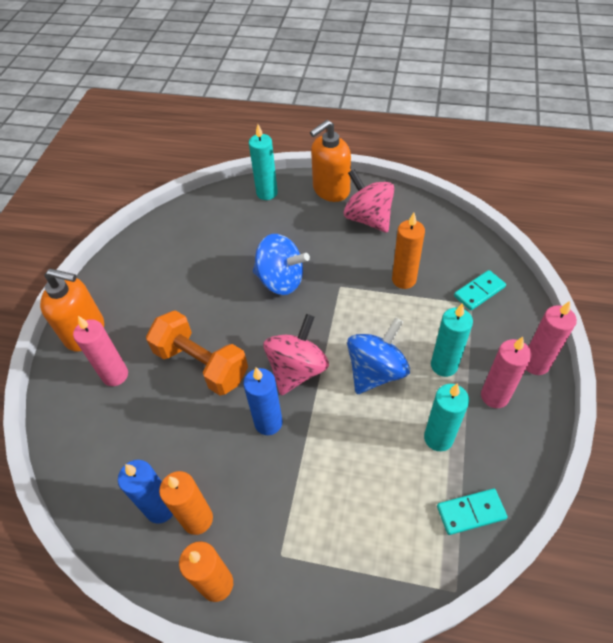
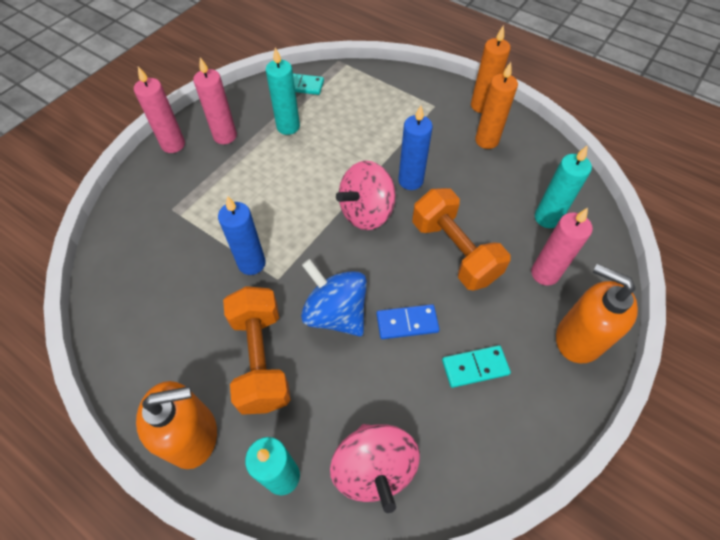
camera: 160 degrees left, 5 degrees up
(161, 508) = (513, 155): blue candle -> blue candle (251, 263)
(223, 294) = (407, 323): none -> blue domino
(316, 236) = (261, 359): none -> orange dumbbell
(368, 218) = (183, 358): pink spinning top -> pink spinning top (374, 468)
(376, 371) = (300, 186): blue spinning top -> none
(404, 280) = (210, 258): orange candle -> none
(444, 365) = (242, 169): turquoise candle -> turquoise candle (547, 218)
(479, 292) = (154, 217): turquoise domino -> turquoise domino (475, 367)

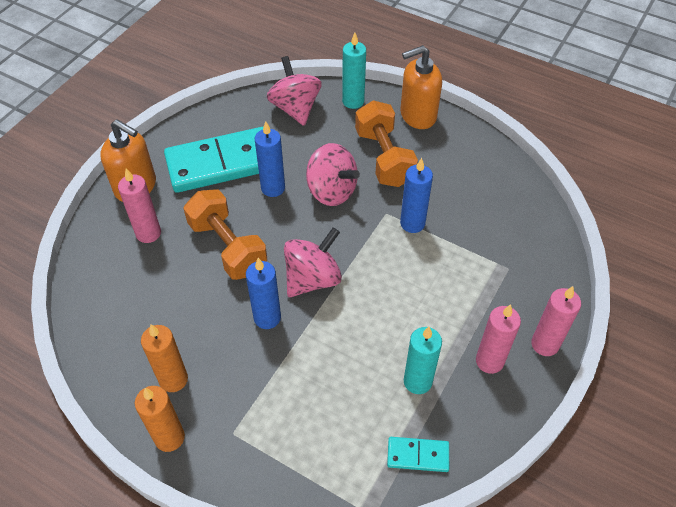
camera: 175 degrees right, 5 degrees down
(335, 313) = (331, 191): blue spinning top -> pink spinning top
(407, 323) = (273, 188): blue domino -> blue candle
(475, 367) = (222, 163): turquoise domino -> turquoise domino, size x2.26
(547, 218) = (130, 286): turquoise candle -> none

